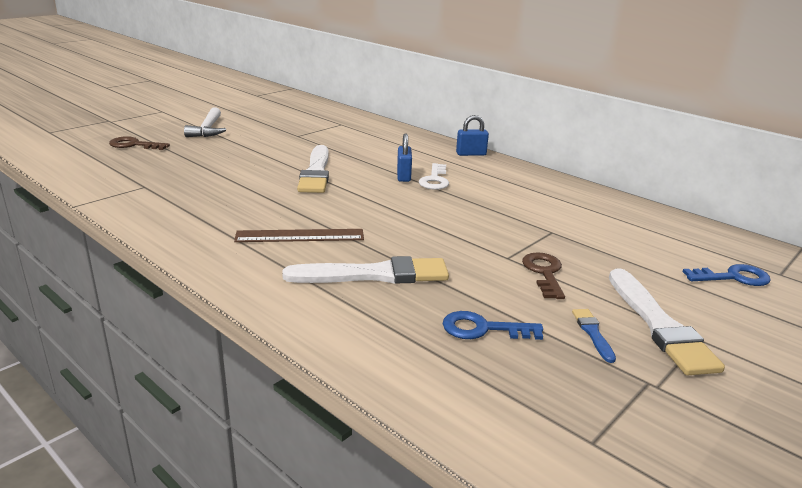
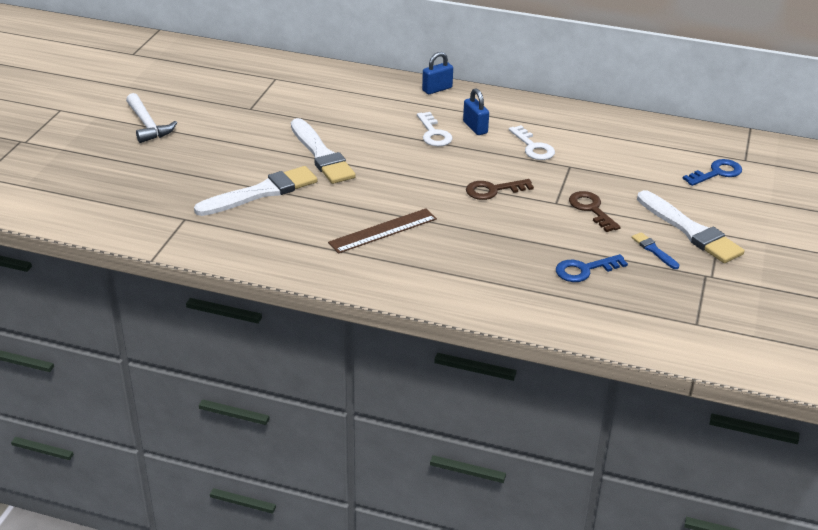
camera: 25 degrees left, 10 degrees up
(134, 145) = (101, 169): brown key -> brown key (493, 190)
(374, 275) = (475, 249): white brush -> white brush (261, 192)
(403, 176) = (403, 136): blue padlock -> blue padlock (475, 127)
(525, 209) = (533, 147): none -> white key

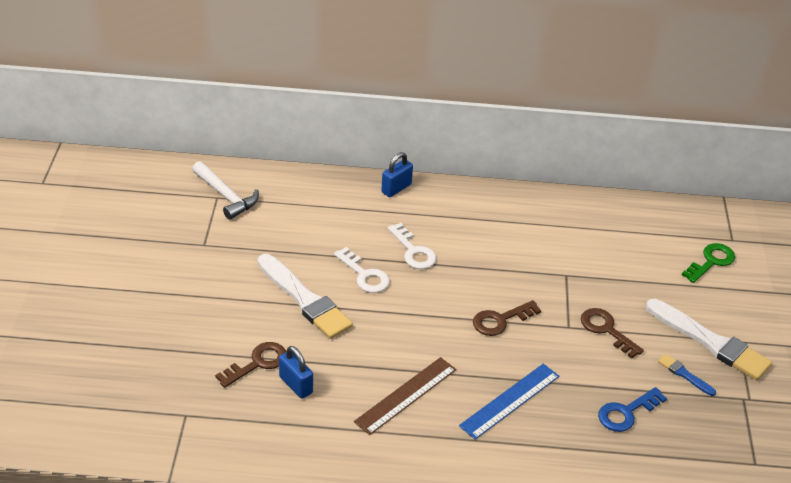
camera: 15 degrees left, 5 degrees up
(147, 125) = (96, 285): white hammer -> white hammer (226, 196)
(261, 192) = (257, 363): white brush -> brown key
(475, 127) = (453, 236): blue padlock -> blue padlock (296, 385)
(477, 247) = (509, 400): none -> blue ruler
(533, 147) = (521, 254): white key -> white key (364, 275)
(717, 173) = (711, 261): blue key -> green key

